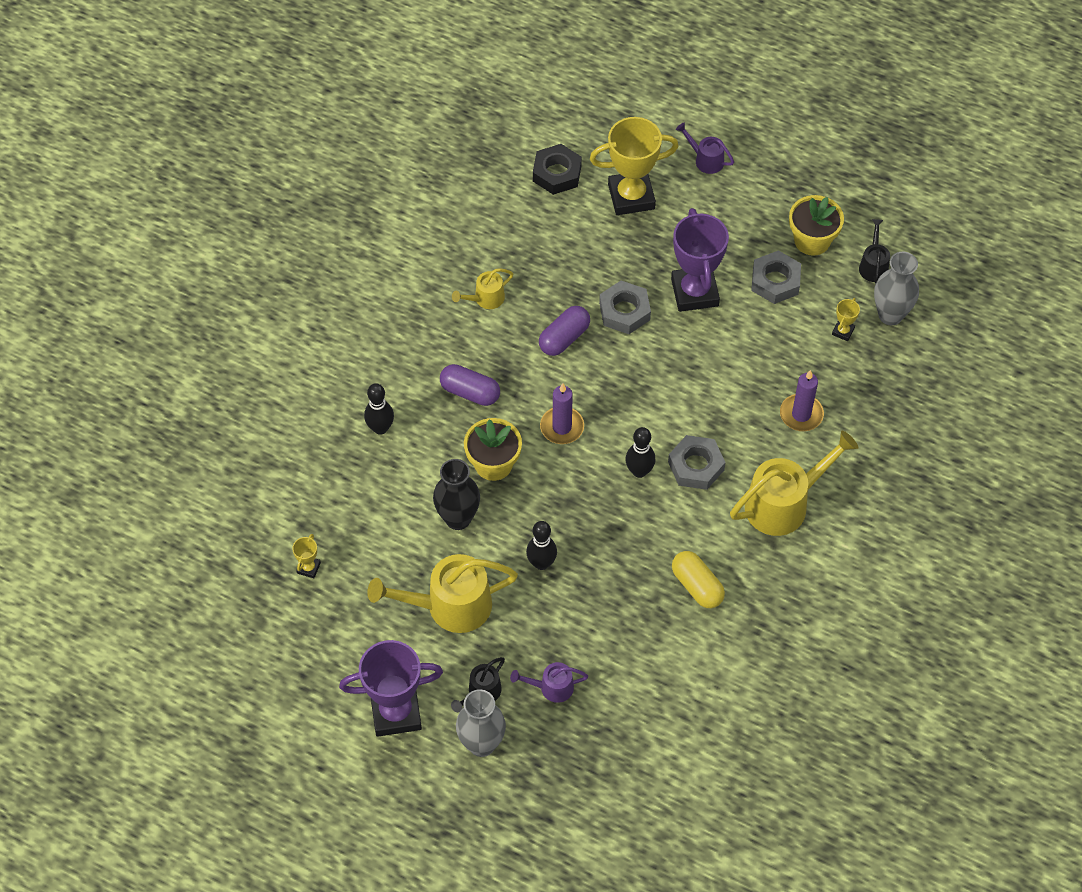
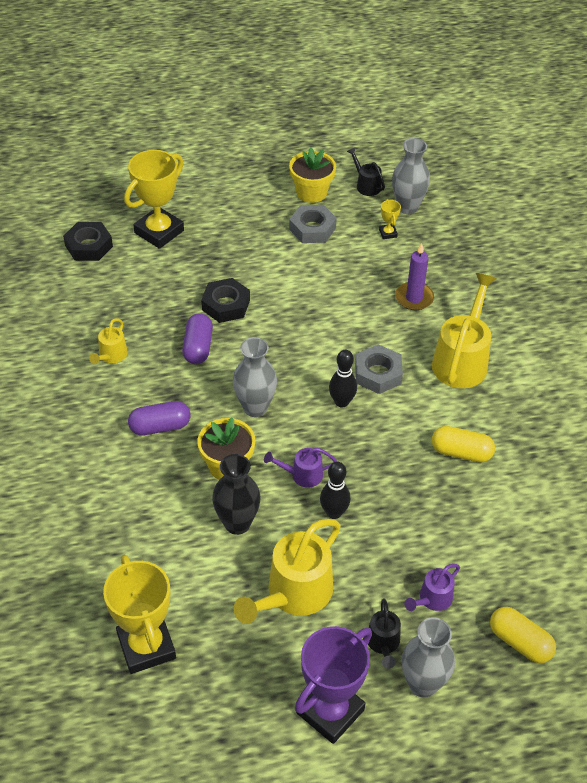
camera: 40 degrees left, 10 degrees down
(308, 568) = (146, 646): yellow trophy -> yellow trophy, size x2.36
(380, 428) = (110, 497): black bowling pin -> none
(562, 427) = (255, 407): purple candle -> grey vase
(586, 769) = (520, 642): none -> yellow capsule
(624, 311) = (226, 305): grey nut -> black nut
(694, 292) = (264, 265): purple trophy -> none
(705, 159) = (190, 183): purple watering can -> purple watering can (302, 475)

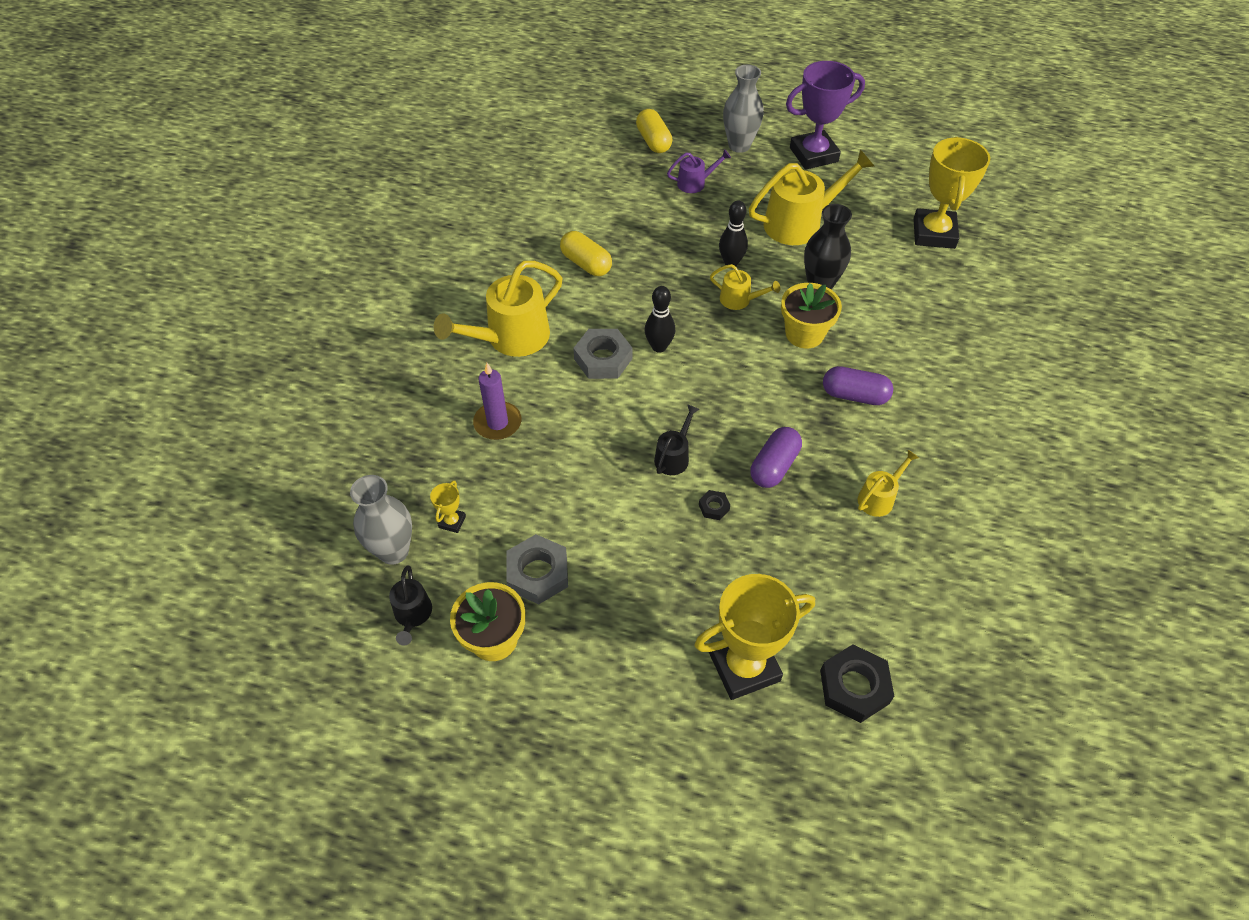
camera: 150 degrees left, 5 degrees up
(226, 305) = (714, 507): black nut -> black nut, size x0.48
(255, 407) = (748, 375): grey vase -> none
(302, 475) = (739, 300): purple watering can -> yellow watering can
(383, 644) = (751, 173): black watering can -> black watering can (674, 456)

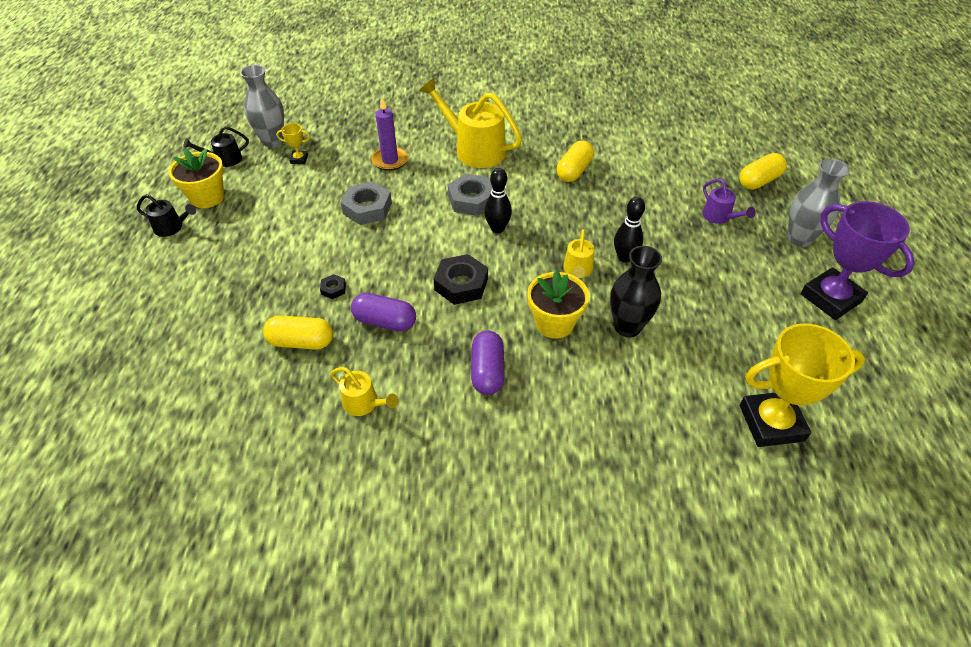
camera: 75 degrees right, 5 degrees down
(537, 573) = (260, 206): grey nut -> grey nut (367, 208)
(674, 456) = (381, 257): black watering can -> black watering can (172, 227)
(744, 666) = (183, 329): yellow trophy -> none
(787, 545) = (301, 342): none -> yellow capsule
(800, 223) = (712, 300): yellow watering can -> none
(854, 687) = (162, 404): black nut -> black nut (461, 284)

